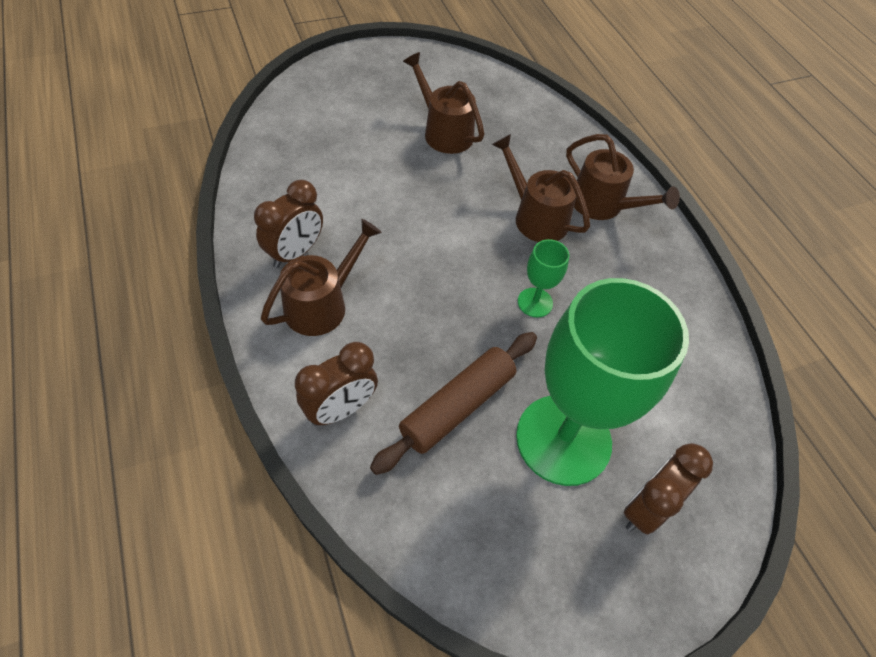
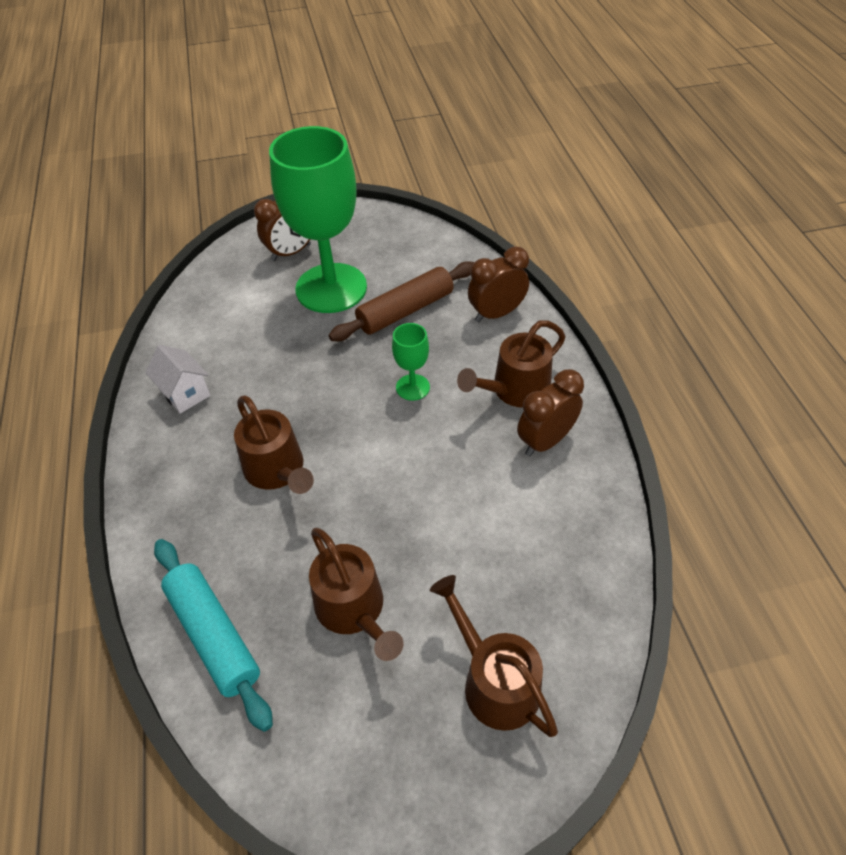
camera: 165 degrees left, 5 degrees down
(533, 117) = (214, 635): none -> turquoise rolling pin
(535, 302) = (314, 382): green goblet -> green goblet (412, 387)
(603, 205) = (192, 482): brown watering can -> brown watering can (494, 681)
(658, 283) = (185, 393): none -> white house

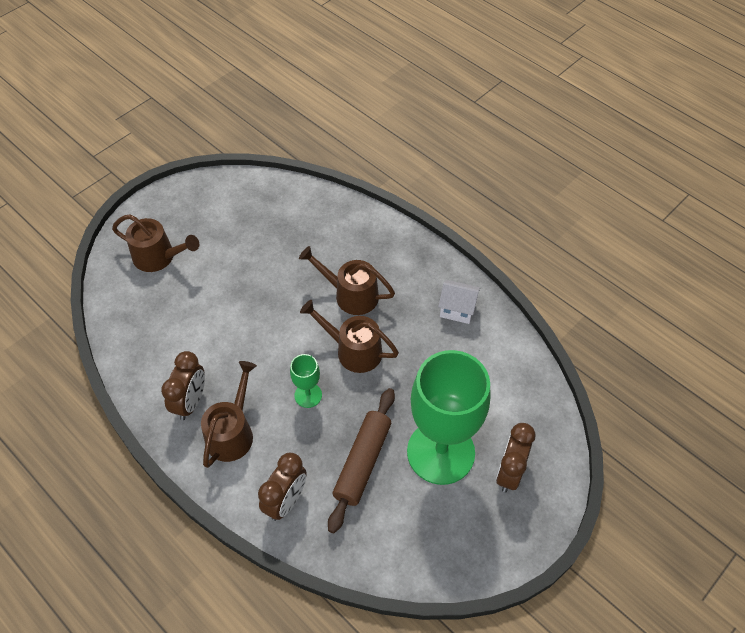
camera: 145 degrees right, 5 degrees up
(214, 635) = (311, 209): turquoise rolling pin -> none
(354, 610) = (249, 251): brown watering can -> brown watering can (353, 350)

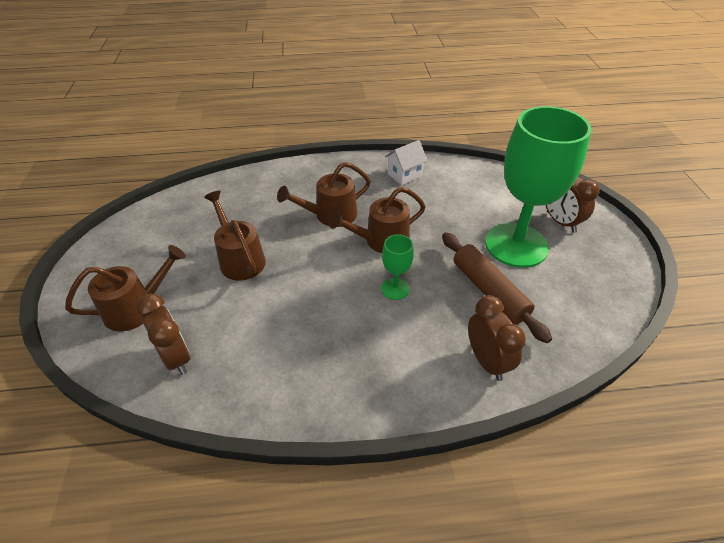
camera: 50 degrees left, 10 degrees down
(191, 402) = (319, 374): brown clock -> brown clock (176, 357)
(232, 432) = (382, 360): brown watering can -> brown watering can (240, 259)

